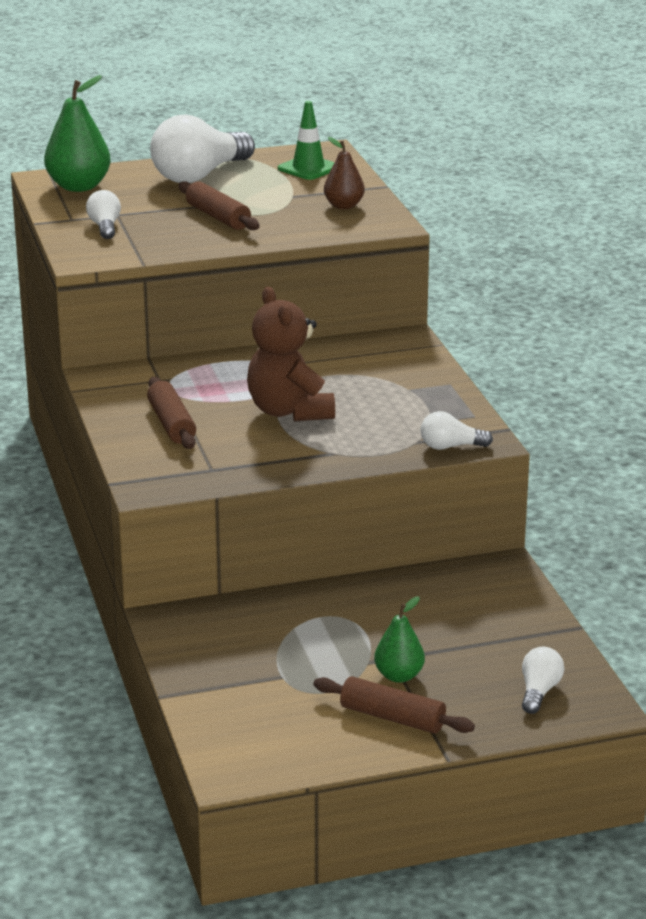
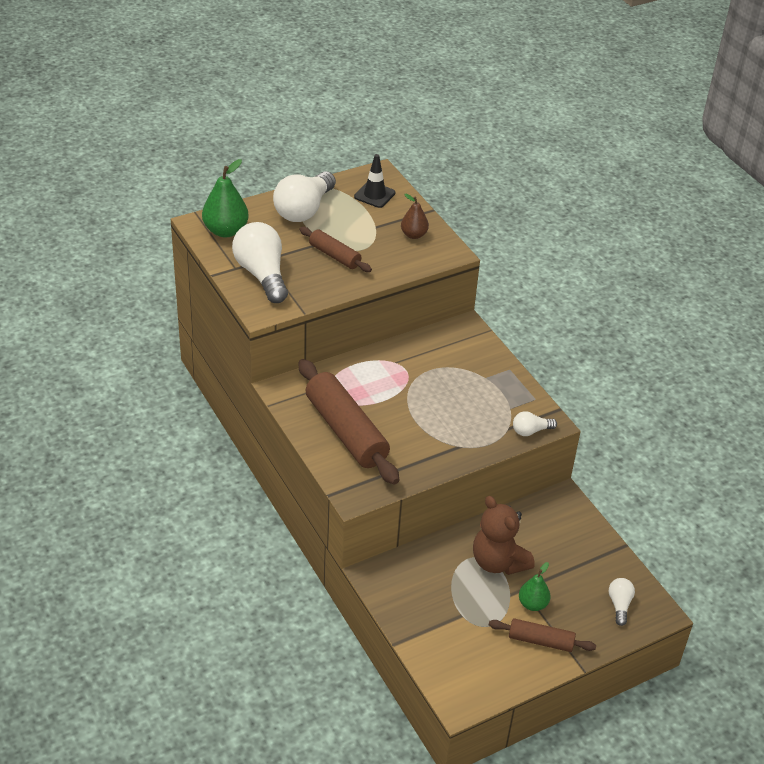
camera: 15 degrees left, 15 degrees up
(105, 227) = (262, 275): white light bulb -> white light bulb, size x2.06
(171, 424) = (346, 431): brown rolling pin -> brown rolling pin, size x1.87
(289, 411) = (417, 409): brown teddy bear -> brown teddy bear (498, 562)
(308, 168) = (374, 195): green traffic cone -> black traffic cone

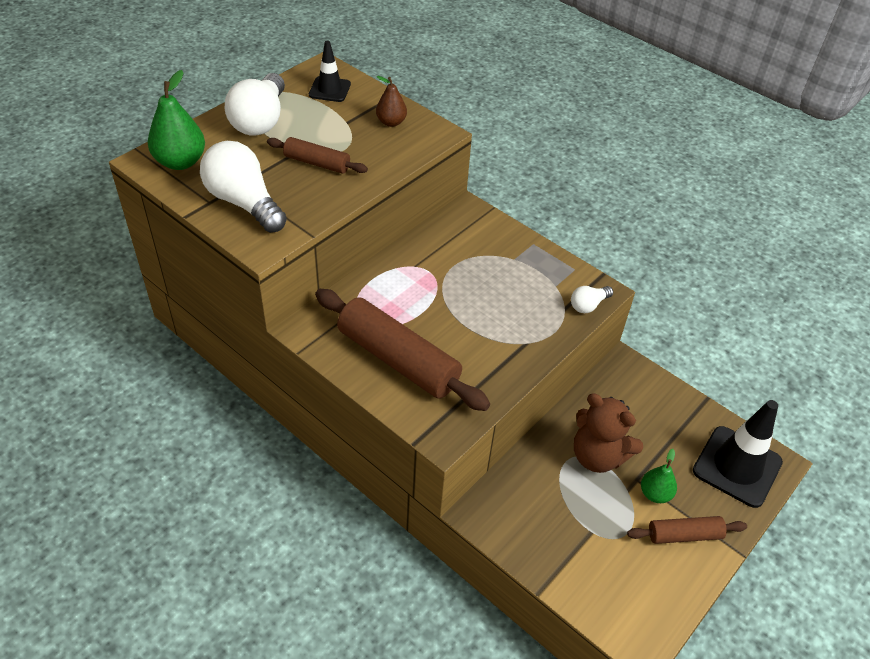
camera: 20 degrees left, 5 degrees up
(619, 605) = (737, 466): white light bulb -> black traffic cone

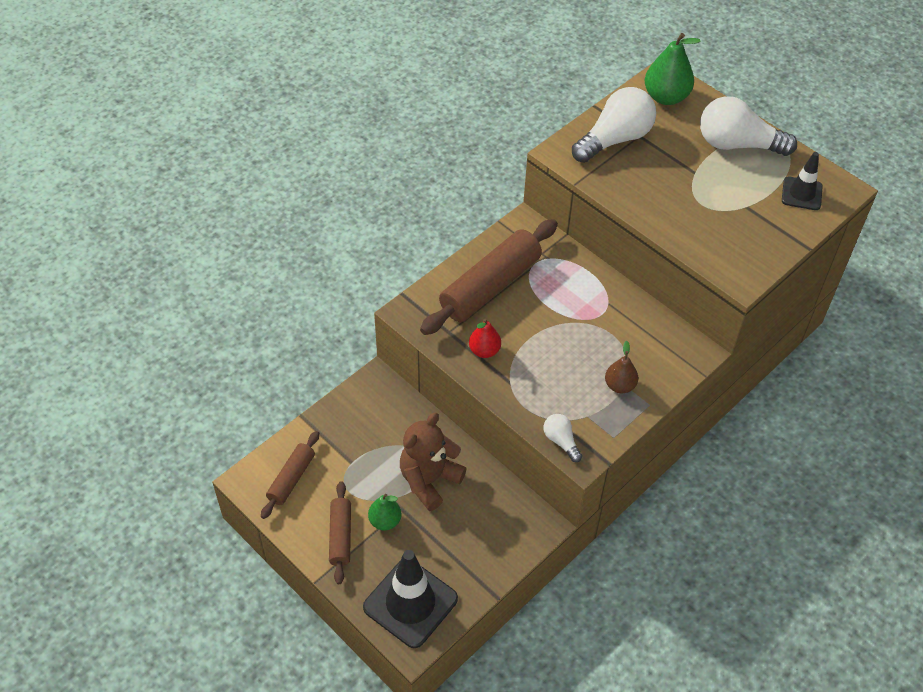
camera: 95 degrees right, 5 degrees up
(317, 163) = (677, 185): brown rolling pin -> brown rolling pin (291, 479)
(391, 122) = (753, 241): brown pear -> brown pear (620, 385)
(489, 364) = (484, 351): none -> red pear

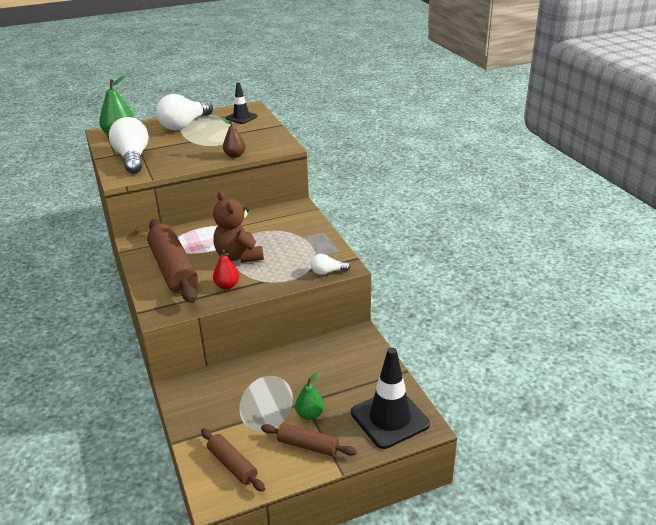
camera: 65 degrees left, 20 degrees down
(429, 480) = (289, 380): brown teddy bear -> brown teddy bear (238, 256)
(620, 385) = (301, 239): brown pear -> brown pear (235, 155)

